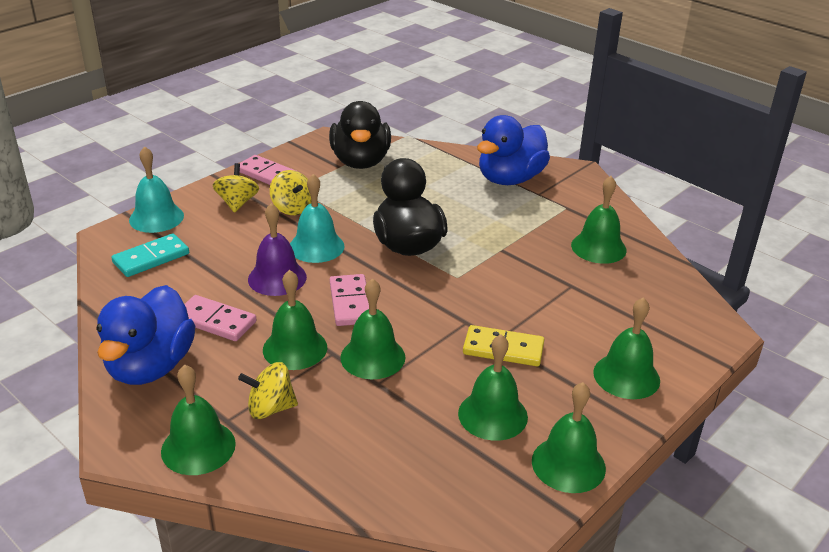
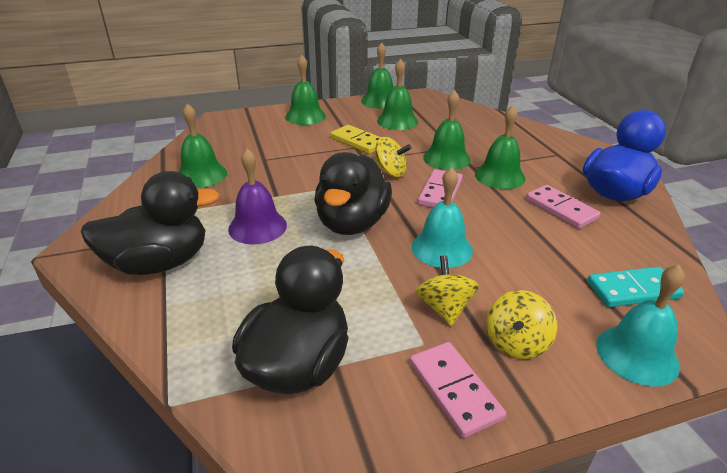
camera: 150 degrees left, 0 degrees up
(198, 447) = (577, 147): green bell -> none
(270, 408) = (528, 152): yellow spinning top -> yellow spinning top (390, 172)
(277, 278) = (495, 229): purple bell -> purple bell (257, 227)
(510, 179) = (159, 263): blue duck -> black duck

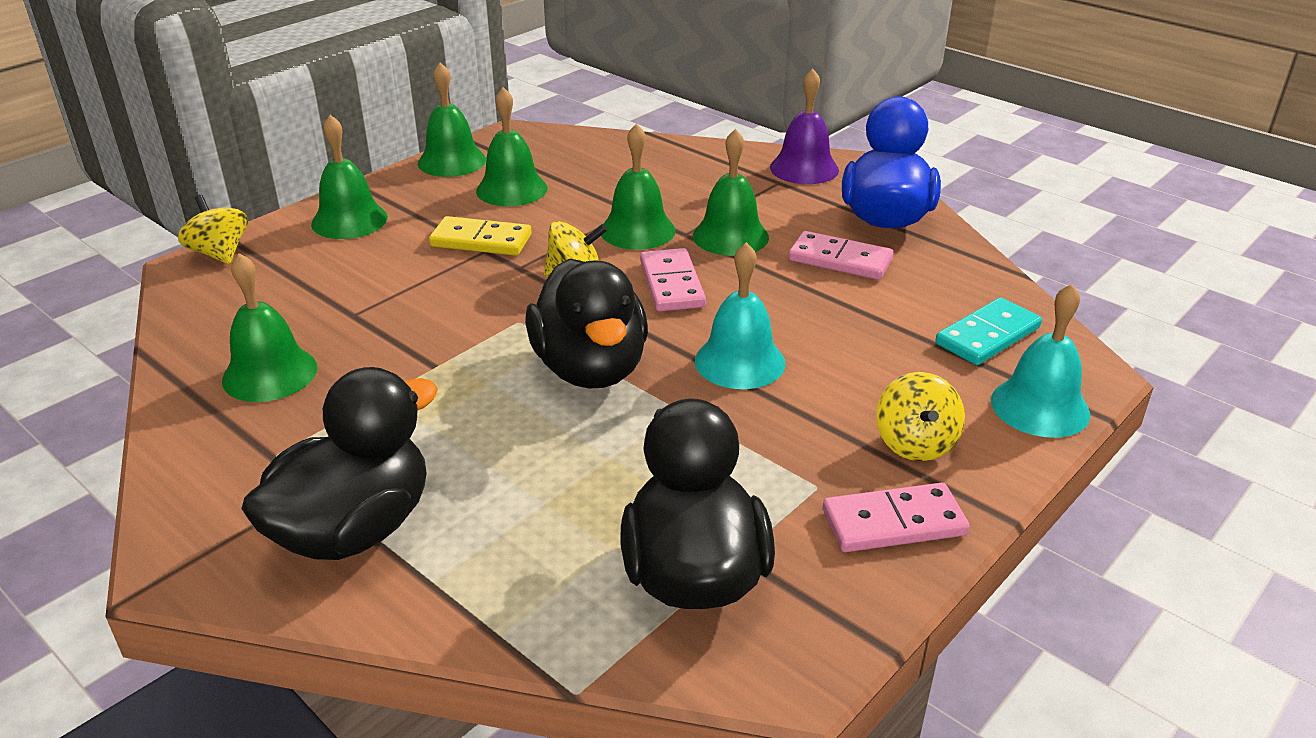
camera: 30 degrees left, 0 degrees up
(257, 227) = (454, 422): purple bell -> purple bell (804, 168)
(444, 308) = (806, 435): yellow spinning top -> yellow spinning top (220, 253)
(454, 390) = (893, 522): pink domino -> pink domino turned 45 degrees counterclockwise

